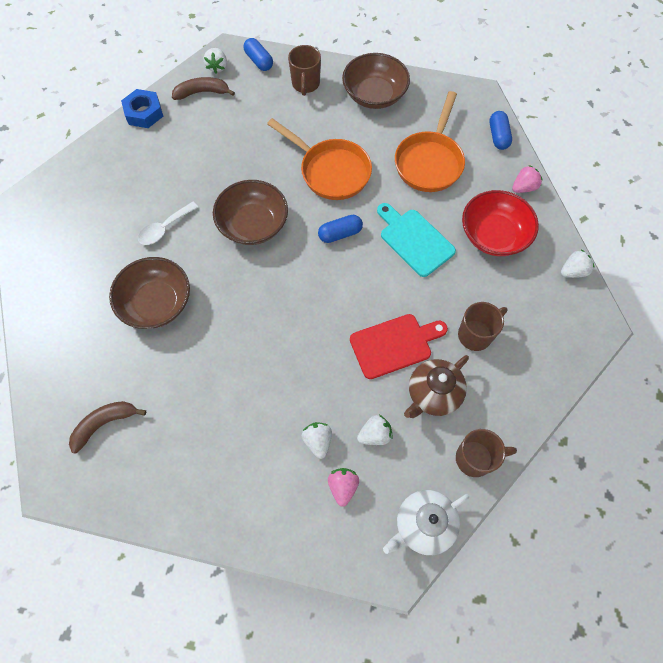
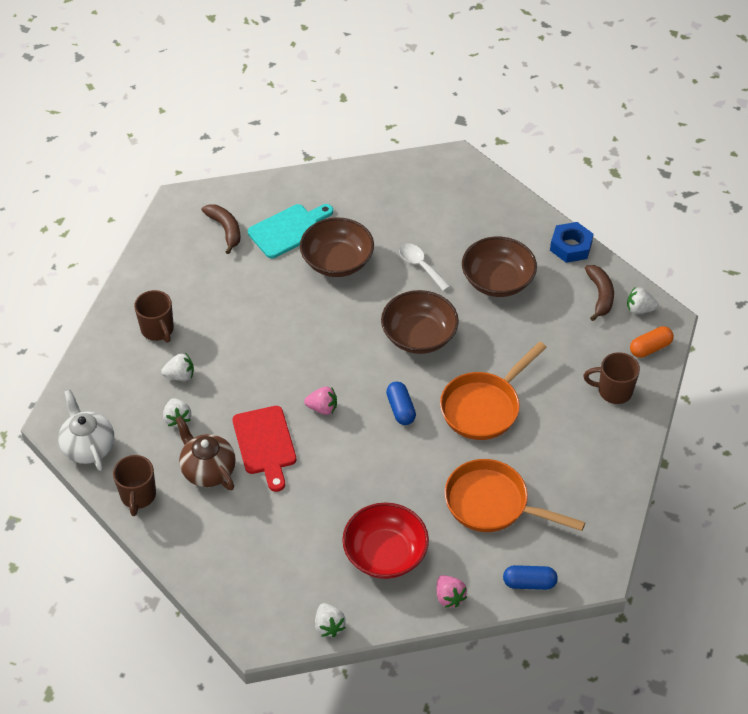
camera: 95 degrees right, 15 degrees down
(259, 61) = (650, 348): blue capsule -> orange capsule
(343, 486) = (135, 391): pink strawberry -> pink strawberry (322, 408)
(374, 95) = (597, 459): brown bowl -> brown bowl (497, 280)
(414, 240) = (386, 475): turquoise cutting board -> turquoise cutting board (288, 230)
(475, 335) = (265, 516): brown mug -> brown mug (158, 330)

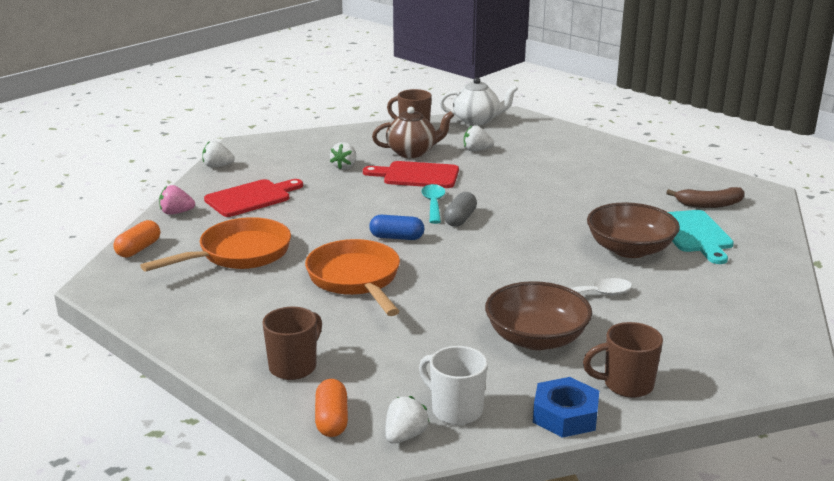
camera: 115 degrees right, 25 degrees down
(158, 330) = (586, 158): brown mug -> brown mug (626, 385)
(180, 375) = (524, 158): white strawberry -> white strawberry (344, 166)
(322, 408) = (433, 204): pink strawberry -> turquoise spoon
(341, 379) = (460, 219): none -> grey capsule
(385, 554) = (251, 198): red bowl -> red cutting board
(419, 336) = (485, 268): brown bowl -> none
(529, 583) = (138, 249): blue capsule -> orange capsule
(600, 295) = (455, 410): brown banana -> white mug

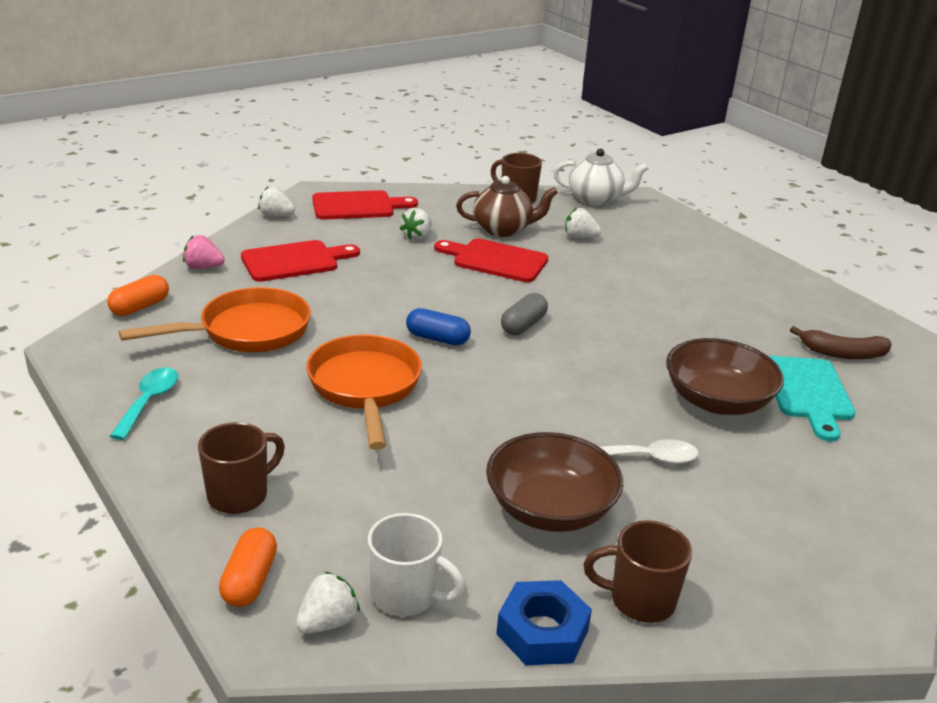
camera: 10 degrees right, 5 degrees up
(283, 150) = (357, 206): none -> red cutting board
(433, 204) = (499, 301): turquoise spoon -> turquoise spoon (149, 401)
(455, 410) = (406, 596): white mug -> white mug turned 150 degrees clockwise

